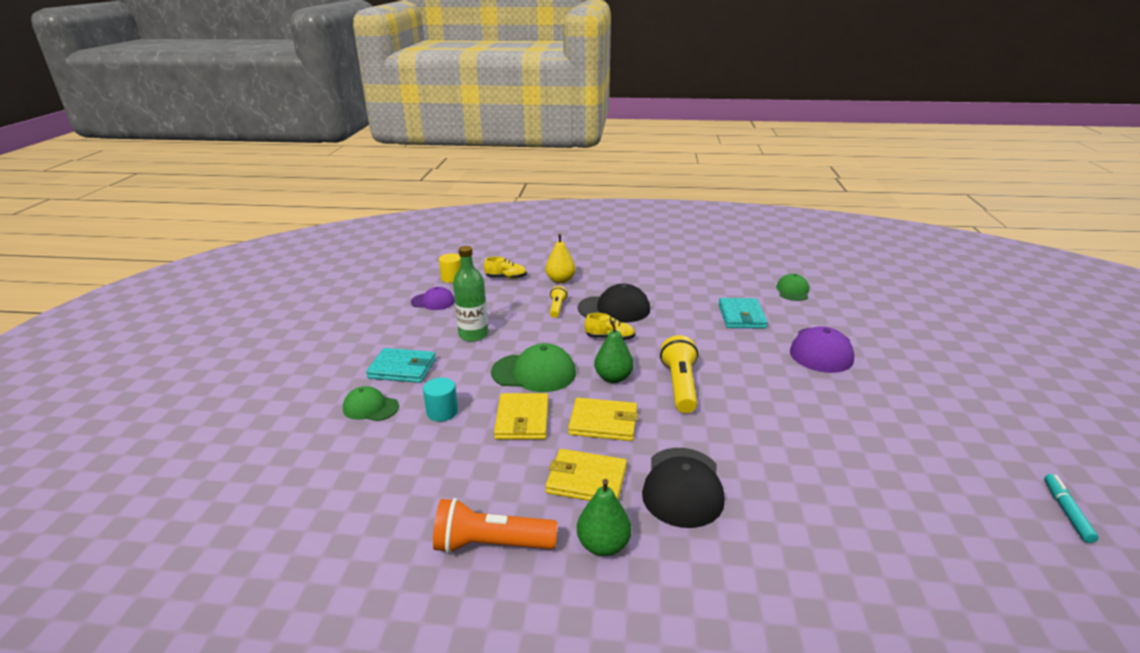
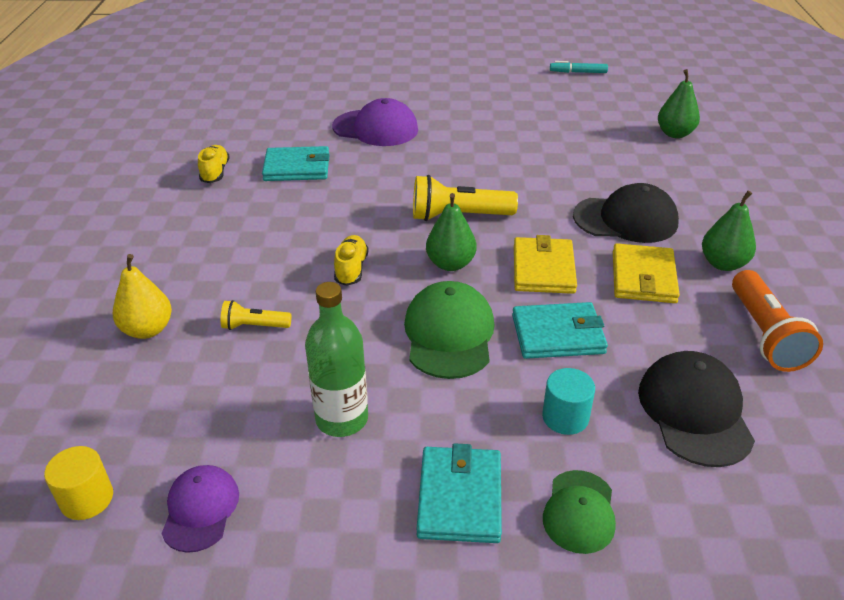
camera: 95 degrees left, 10 degrees up
(506, 277) = (112, 406): yellow shoe -> yellow shoe (215, 172)
(522, 419) = (558, 334): yellow wallet -> turquoise wallet
(614, 309) = (265, 267): black cap -> black cap (694, 411)
(792, 291) = (235, 130): green cap -> none
(908, 580) = (675, 134): none -> green pear

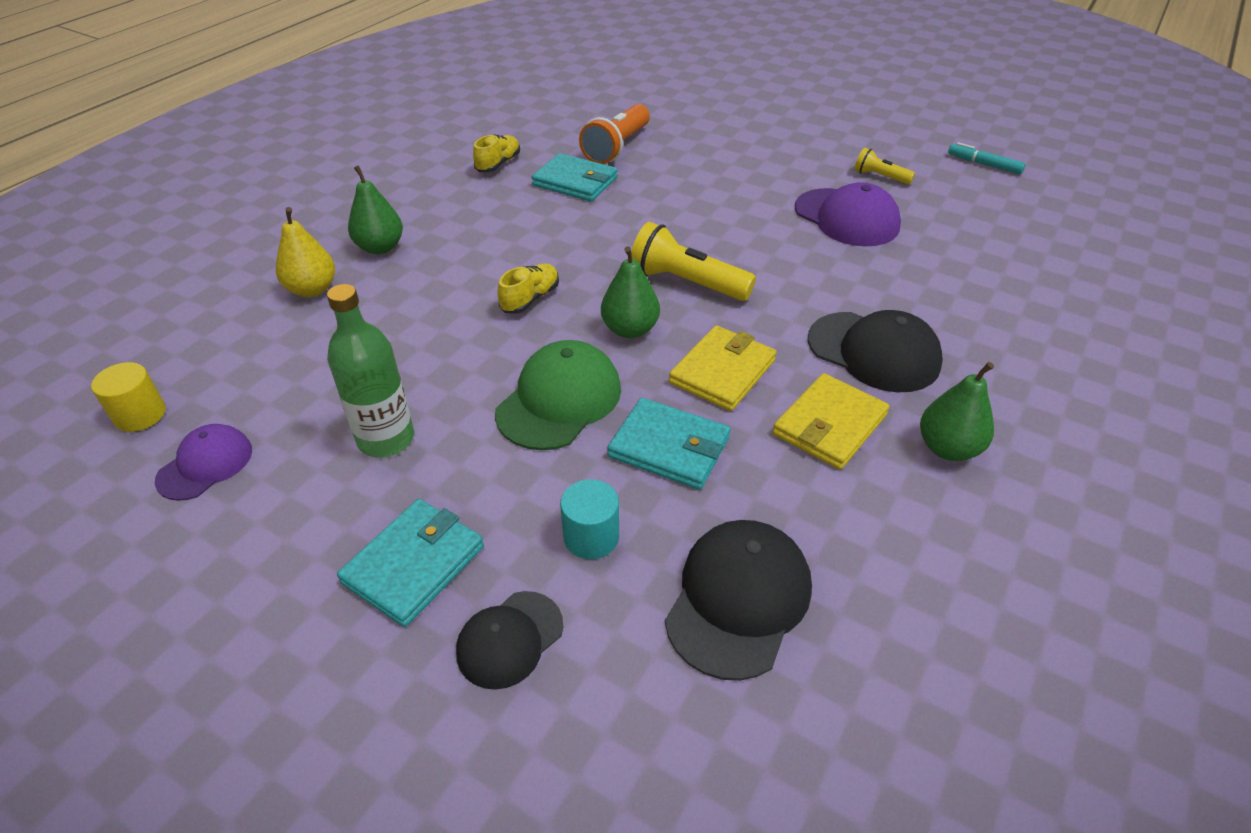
camera: 30 degrees right, 5 degrees up
(254, 326) = (396, 320): yellow flashlight -> yellow flashlight (880, 177)
(375, 128) = (689, 164): purple cap -> purple cap (846, 218)
(579, 511) = (509, 639): green cap -> black cap
(675, 134) = (1041, 272): green pear -> green pear (380, 247)
(765, 335) = (917, 553): orange flashlight -> orange flashlight (617, 147)

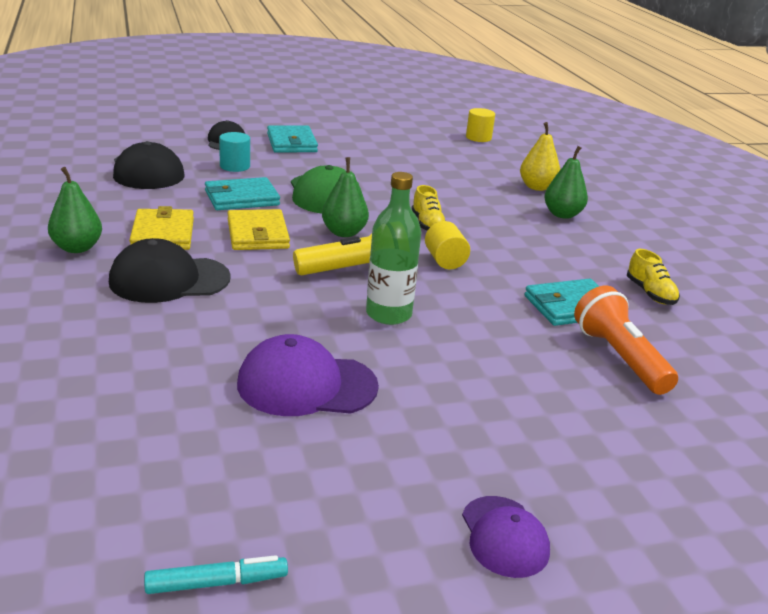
camera: 130 degrees right, 15 degrees down
(205, 465) = (420, 137): purple cap -> purple cap (504, 536)
(386, 439) = (373, 161): green bottle -> green bottle (388, 314)
(592, 255) = (445, 261): none -> yellow cylinder
(880, 177) = (332, 466): yellow flashlight -> none

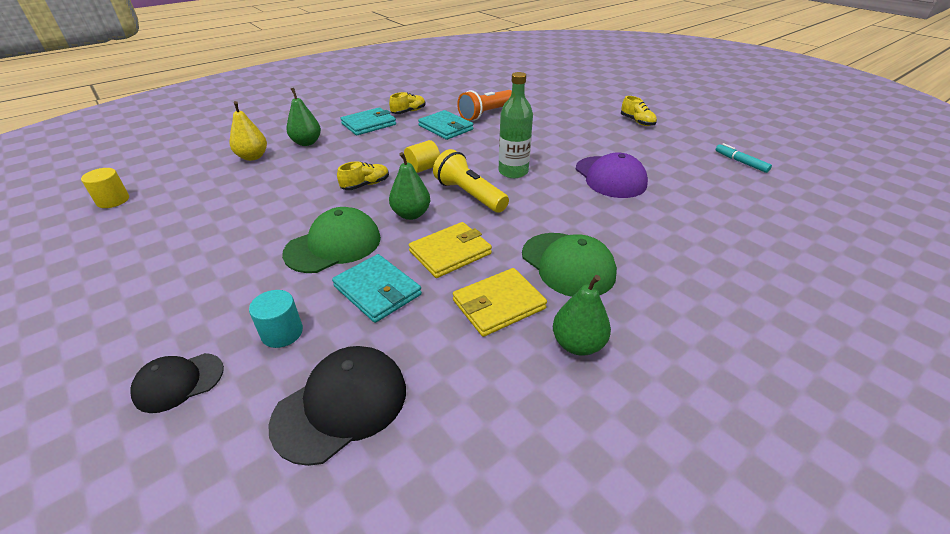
camera: 110 degrees left, 10 degrees up
(169, 280) = (567, 264): black cap -> green cap
(291, 143) = (168, 318): turquoise wallet -> turquoise wallet (369, 124)
(504, 536) = (637, 122): purple cap -> yellow shoe

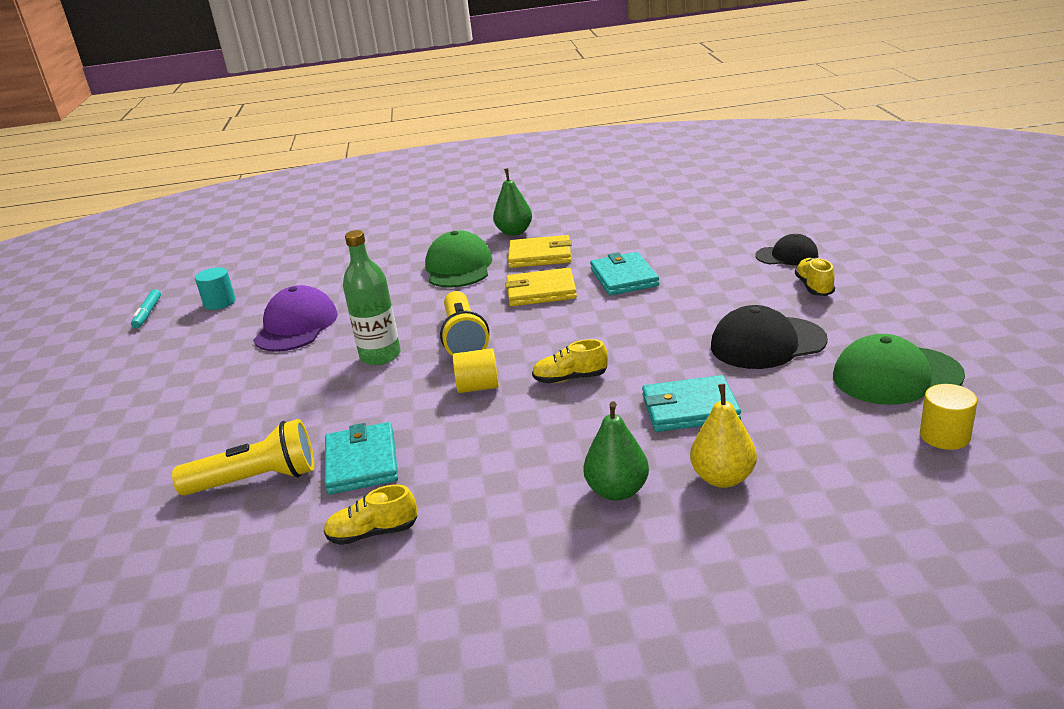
camera: 145 degrees left, 10 degrees down
(282, 333) = (710, 267): turquoise cylinder -> turquoise cylinder (219, 303)
(333, 245) = (645, 317): green cap -> green cap (896, 376)
(341, 405) = (679, 232): black cap -> black cap (767, 343)
(369, 124) = (477, 514): turquoise wallet -> turquoise wallet (690, 408)
(411, 214) = (546, 331): green pear -> none
(486, 114) = (256, 480): orange flashlight -> yellow flashlight
(637, 122) = (104, 396): yellow shoe -> yellow shoe (814, 287)

